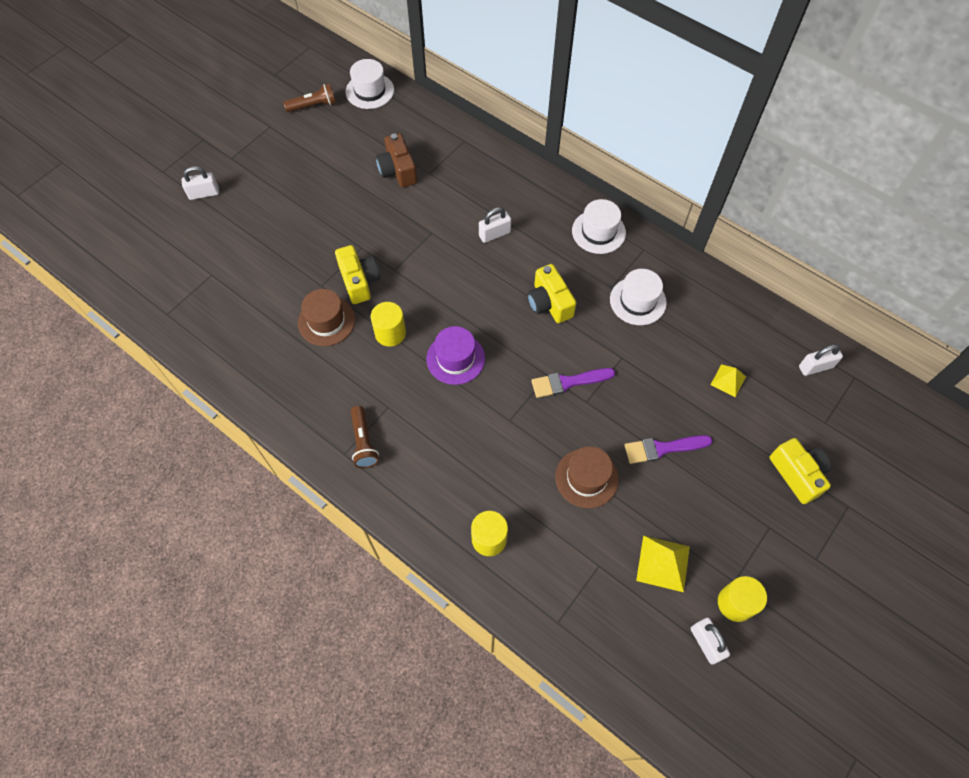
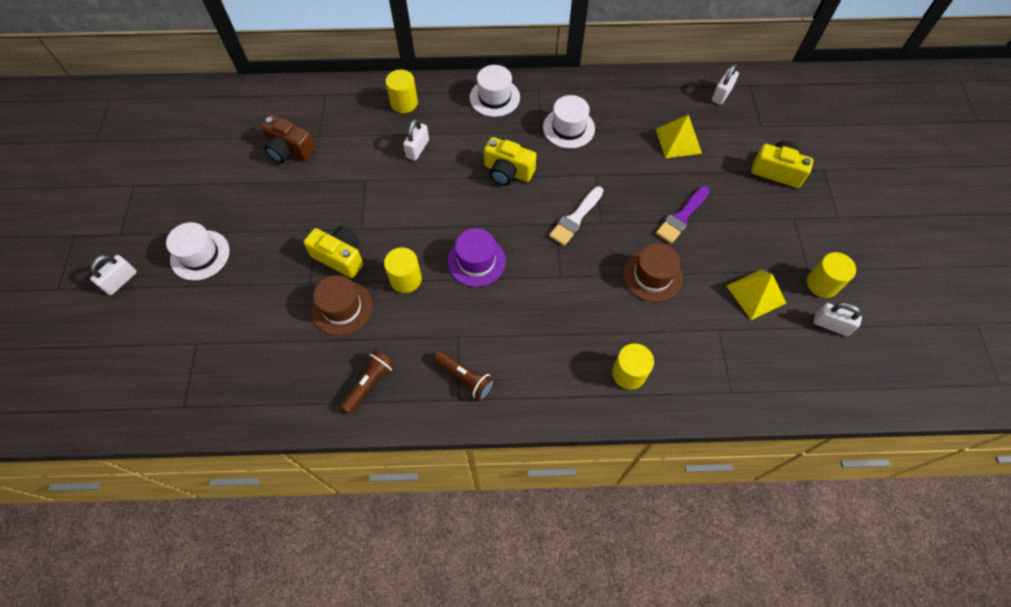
camera: 40 degrees left, 0 degrees up
(313, 106) = (160, 144): brown flashlight -> brown flashlight (370, 383)
(370, 91) = (203, 103): white hat -> white hat (200, 255)
(519, 188) = (404, 103): none -> yellow cylinder
(568, 382) = (575, 218): purple brush -> white brush
(728, 380) = (678, 141): yellow pyramid -> yellow pyramid, size x1.57

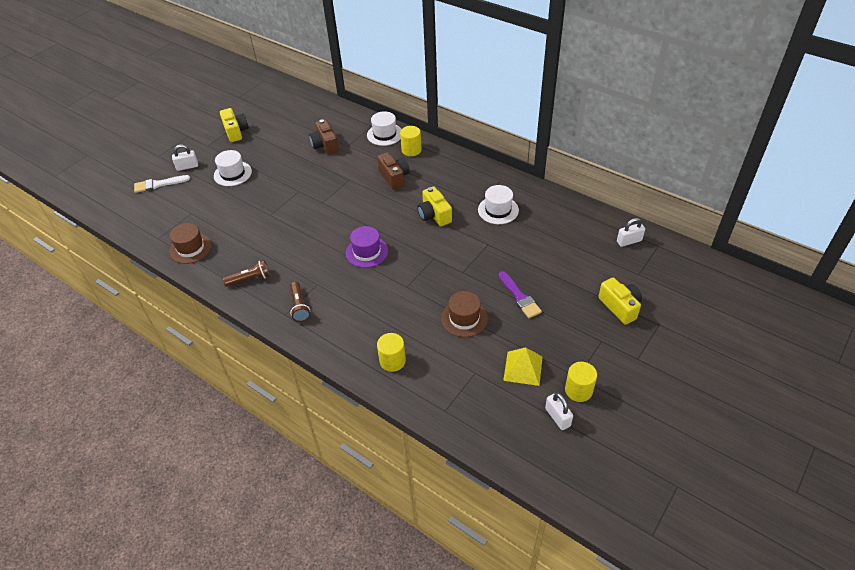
camera: 40 degrees right, 15 degrees down
(340, 257) = (297, 210): yellow camera -> yellow camera (236, 131)
(342, 308) = (273, 235): brown hat -> brown hat (190, 248)
(405, 279) = (319, 240): yellow cylinder -> none
(417, 149) = (394, 177): white padlock -> brown camera
(494, 97) = (468, 171): white hat -> white hat (384, 134)
(575, 218) = (449, 261): white brush -> white brush (158, 184)
(678, 141) = (565, 253): yellow pyramid -> none
(682, 217) = (520, 297): purple brush -> purple brush turned 105 degrees counterclockwise

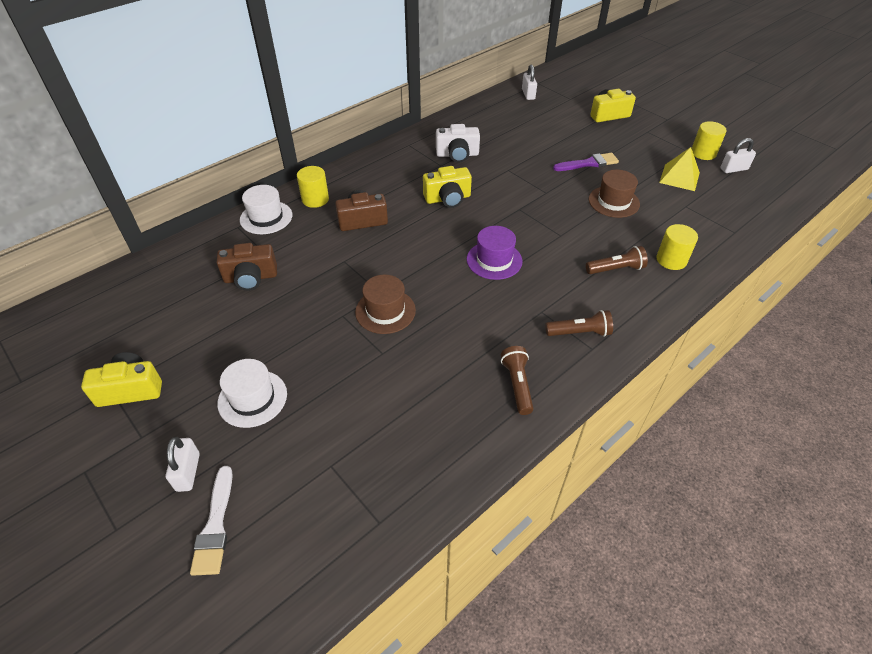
camera: 80 degrees left, 0 degrees up
(190, 248) = (425, 466): brown hat -> brown hat (385, 311)
(372, 324) = (616, 269): none -> brown flashlight
(498, 210) = (457, 155): white hat -> white camera

